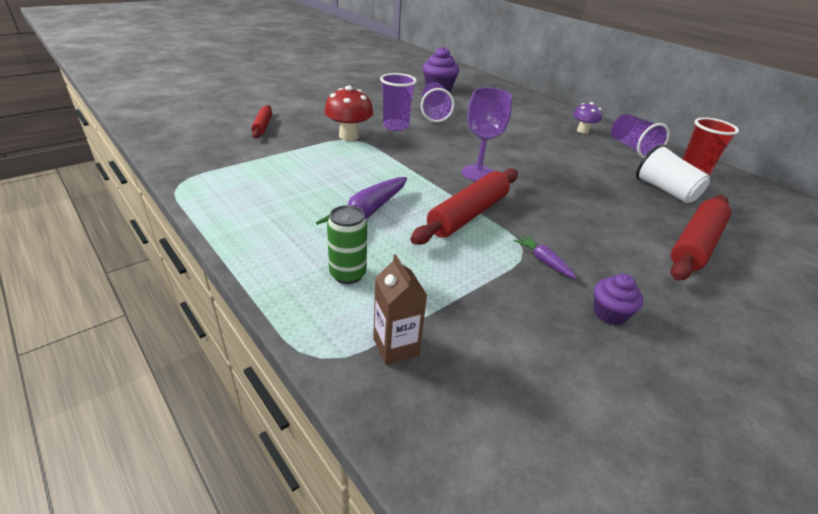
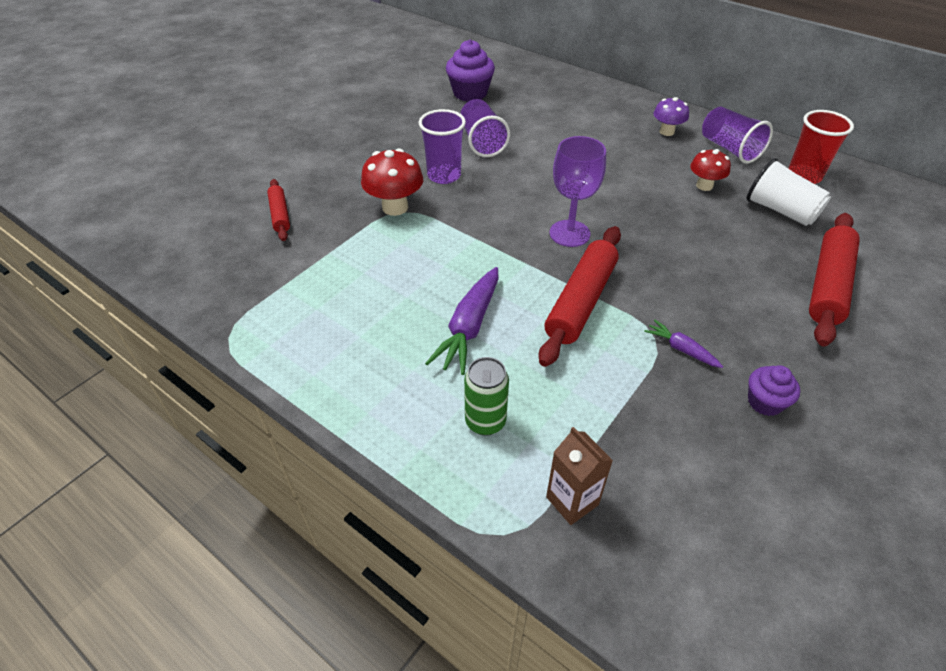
camera: 10 degrees left, 10 degrees up
(603, 165) = (704, 186): none -> red mushroom

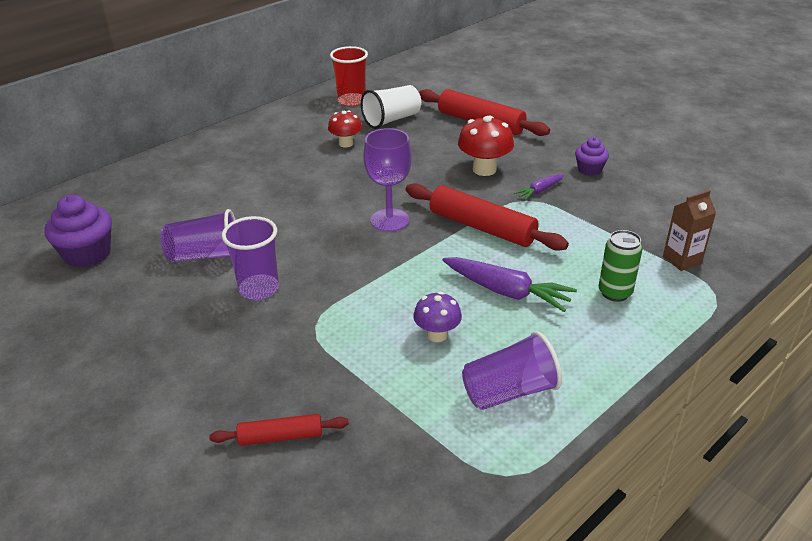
camera: 80 degrees left, 10 degrees down
(395, 207) = (305, 330): red mushroom -> red mushroom (484, 169)
(666, 132) = (253, 145): purple mushroom -> purple mushroom (437, 335)
(729, 149) = (298, 122): purple cup -> purple cup (509, 392)

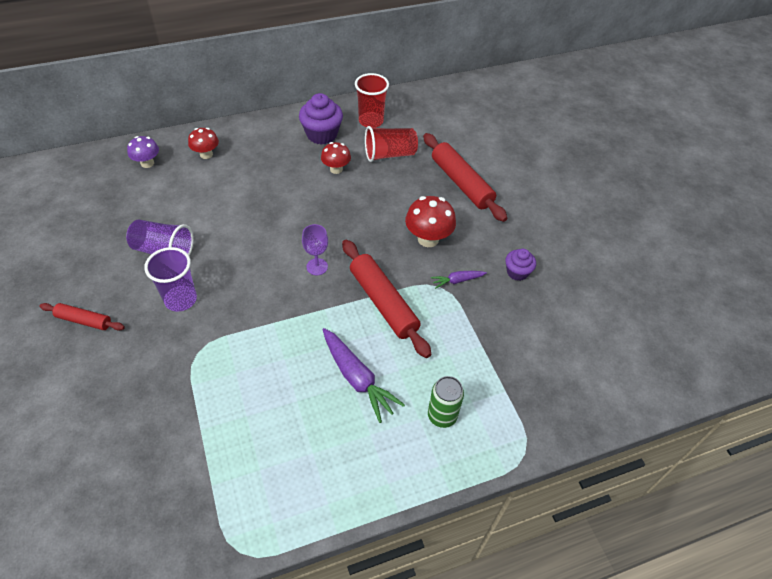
camera: 20 degrees right, 15 degrees up
(87, 254) = (88, 218): purple cupcake -> purple cupcake (322, 134)
(191, 167) = (206, 154): none -> red mushroom
(280, 437) = (114, 445): red rolling pin -> red rolling pin (84, 321)
(389, 220) = (317, 267): purple goblet -> purple goblet, size x0.64
(392, 120) = (389, 154): white cup -> red cup
(437, 335) = (277, 399): purple mushroom -> purple mushroom (147, 163)
(509, 392) = (293, 478): purple cup -> none
(682, 260) = (523, 405): brown carton -> none

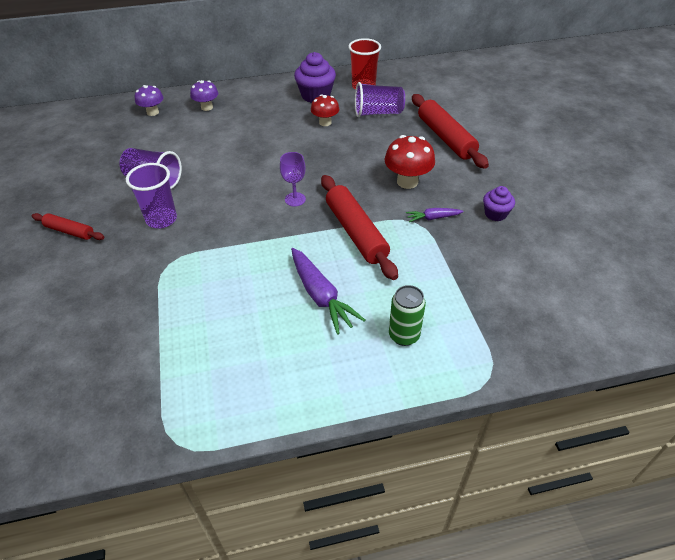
camera: 10 degrees right, 5 degrees down
(206, 154) = (207, 107): red mushroom -> purple mushroom
(389, 154) = (378, 113): red cup -> purple cup

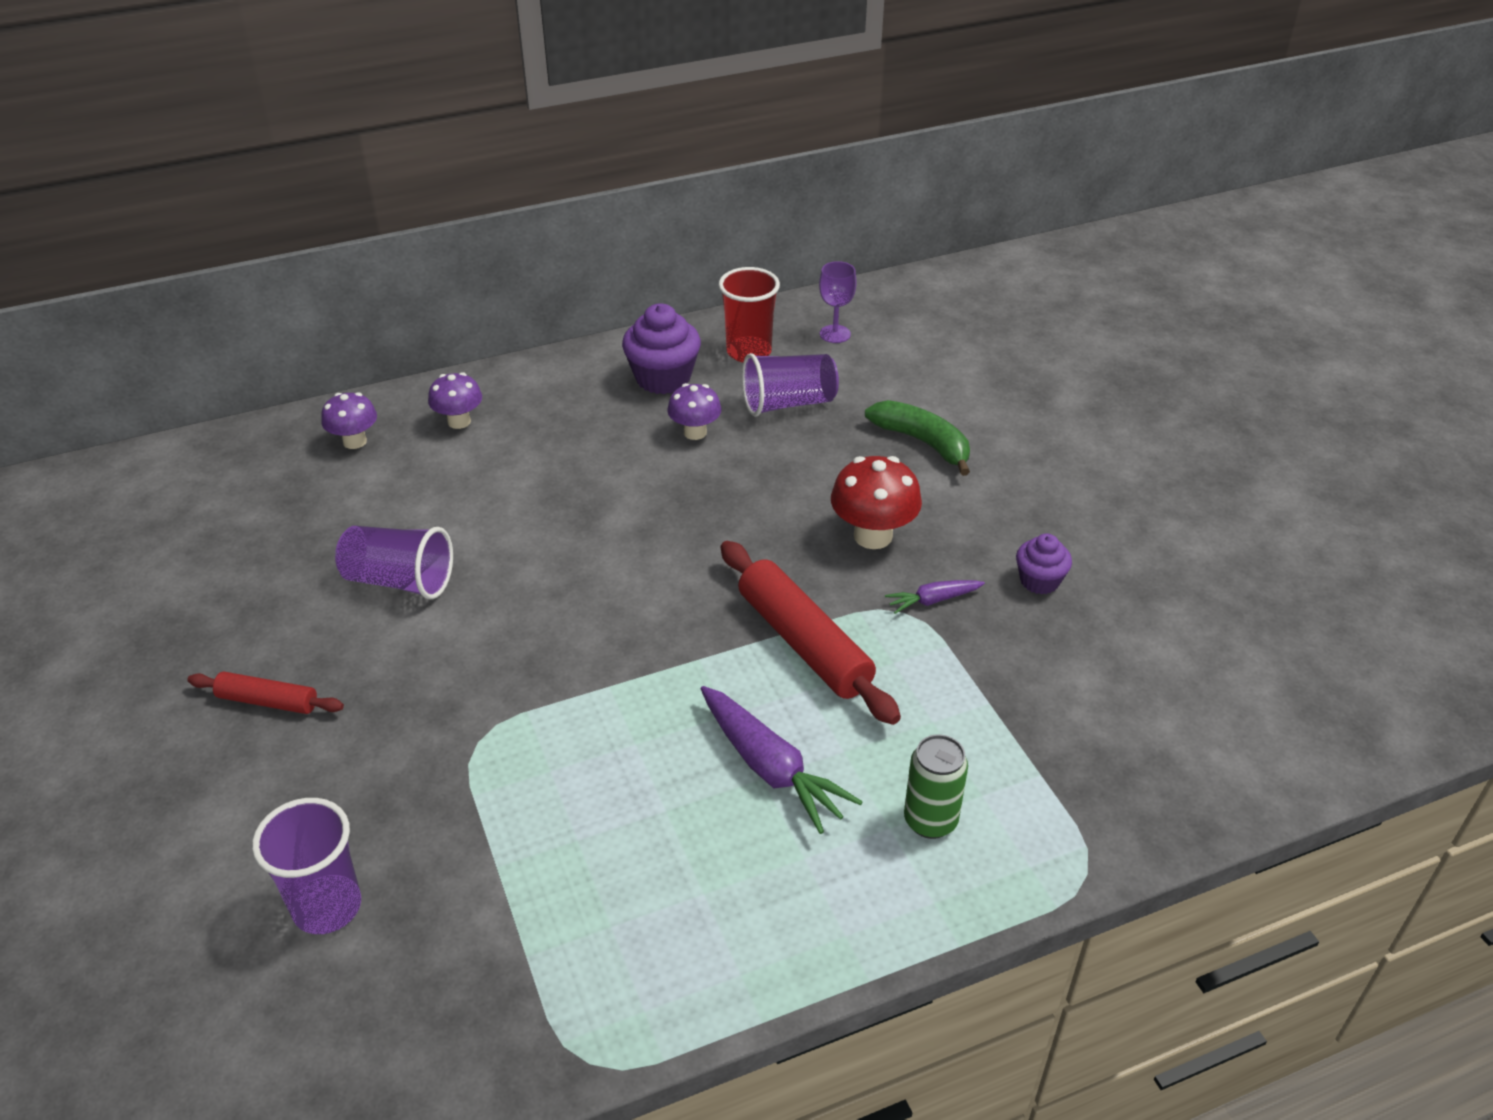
camera: 10 degrees left, 5 degrees down
(161, 219) = (438, 658): purple cup -> purple cup (327, 907)
(295, 199) = (678, 591): purple goblet -> purple goblet (835, 334)
(325, 122) = (695, 432): red mushroom -> purple mushroom
(446, 138) = (923, 442): red rolling pin -> green banana

